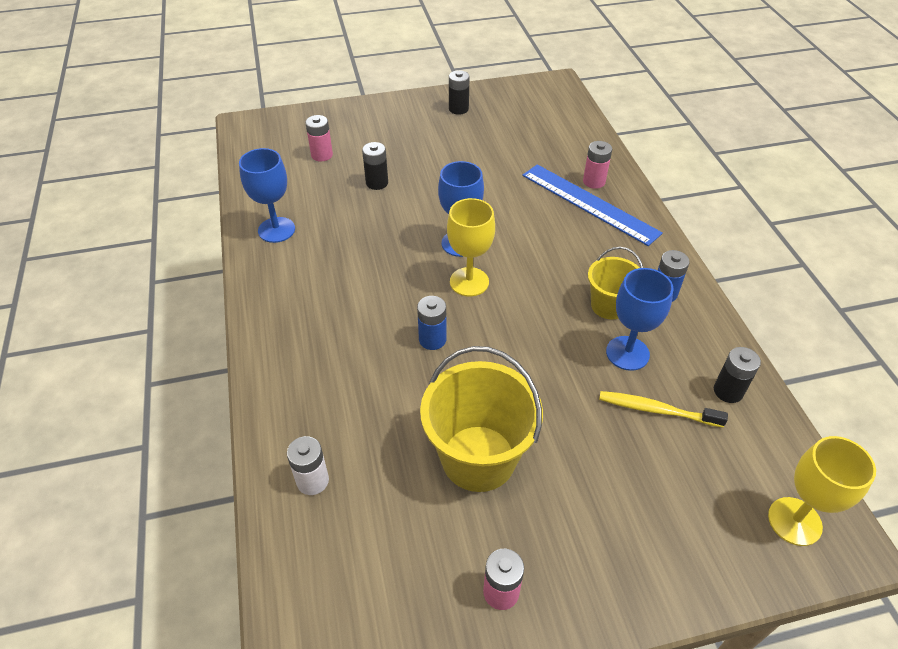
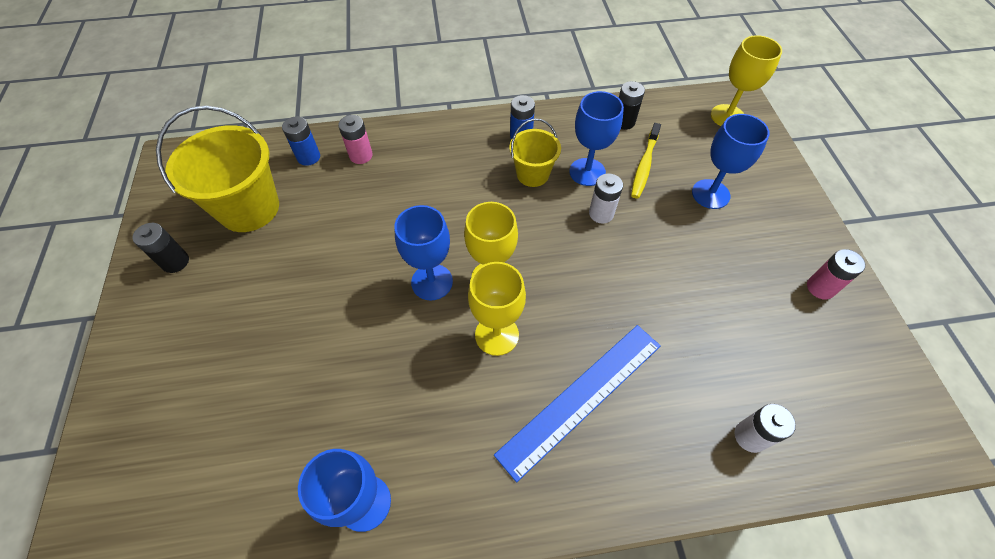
camera: 85 degrees left, 10 degrees up
(322, 155) = (210, 442): pink battery -> none
(377, 183) = (299, 366): black battery -> none
(411, 289) = (497, 335): none -> yellow goblet
(432, 339) = (570, 318): blue battery -> blue battery (308, 157)
(478, 458) = (704, 291): yellow bucket -> yellow bucket (249, 208)
(568, 365) = (601, 213): none -> white battery
(589, 203) = (393, 165): blue ruler -> blue ruler (581, 397)
(629, 480) = (710, 194): none -> blue goblet

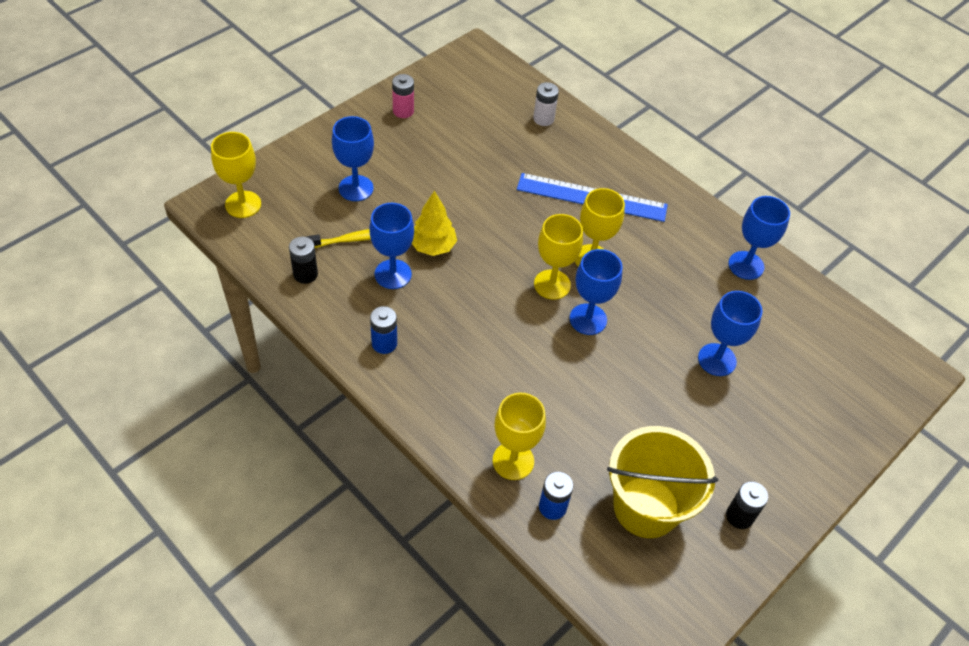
camera: 130 degrees left, 5 degrees down
(297, 361) = (717, 360): none -> blue goblet
(361, 155) = (513, 461): pink battery -> yellow goblet
(532, 174) = (426, 311): yellow bucket -> none
(601, 213) = (433, 246): white battery -> yellow tree

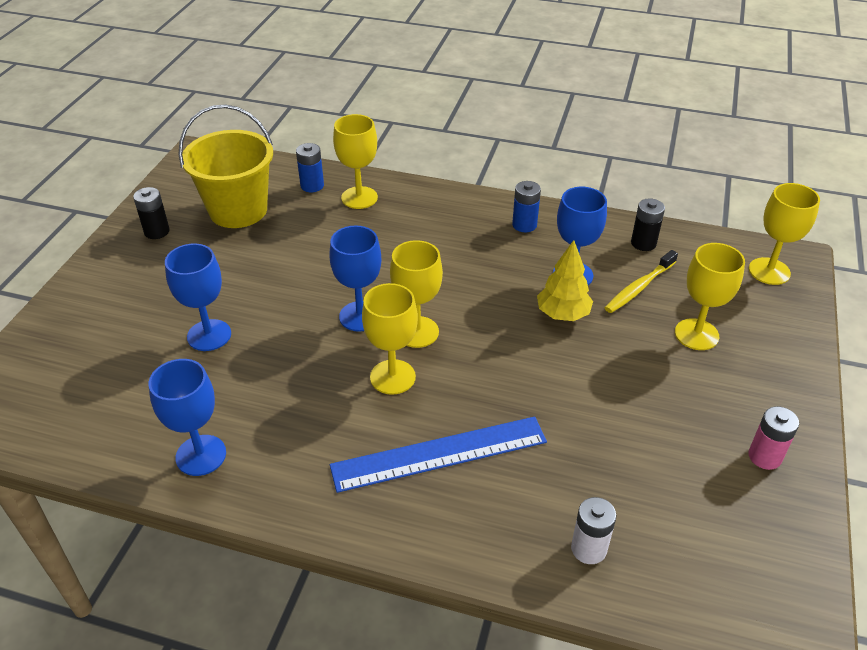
camera: 155 degrees right, 10 degrees down
(356, 188) = (696, 334): blue goblet -> yellow goblet

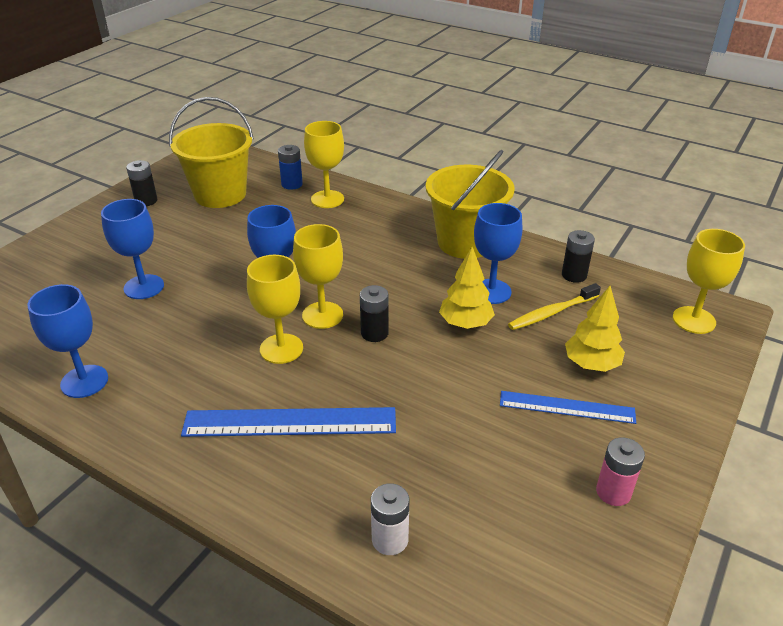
camera: 15 degrees right, 5 degrees down
(478, 342) = (374, 333): none -> black battery
(524, 225) = (465, 242): blue battery -> yellow bucket
(692, 382) = (567, 407): none -> blue ruler
(696, 334) = (591, 364): yellow goblet -> yellow tree

